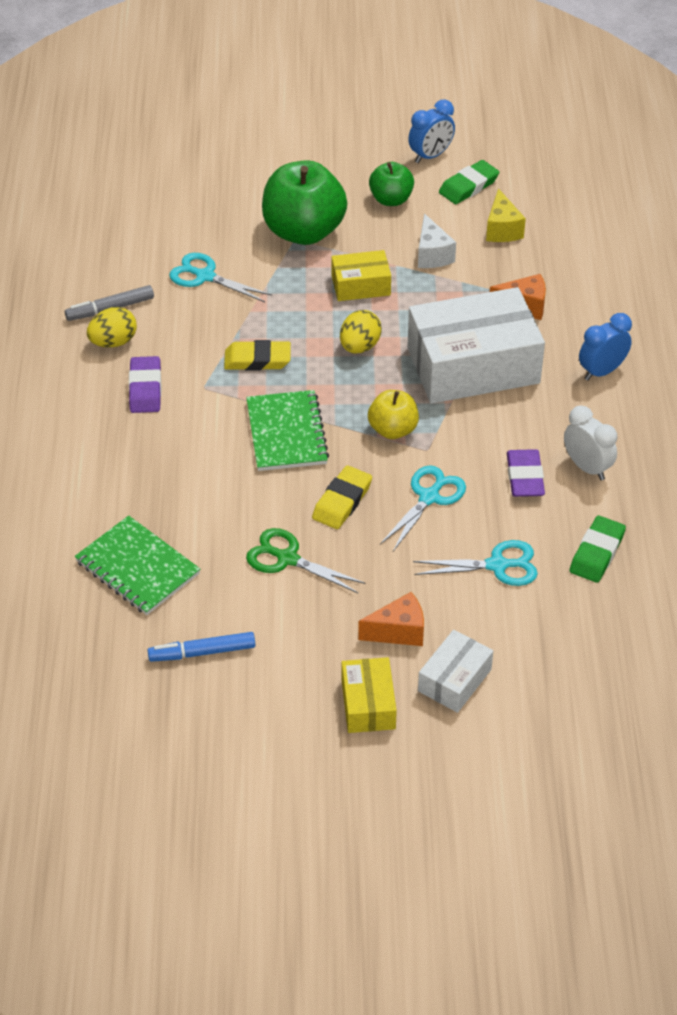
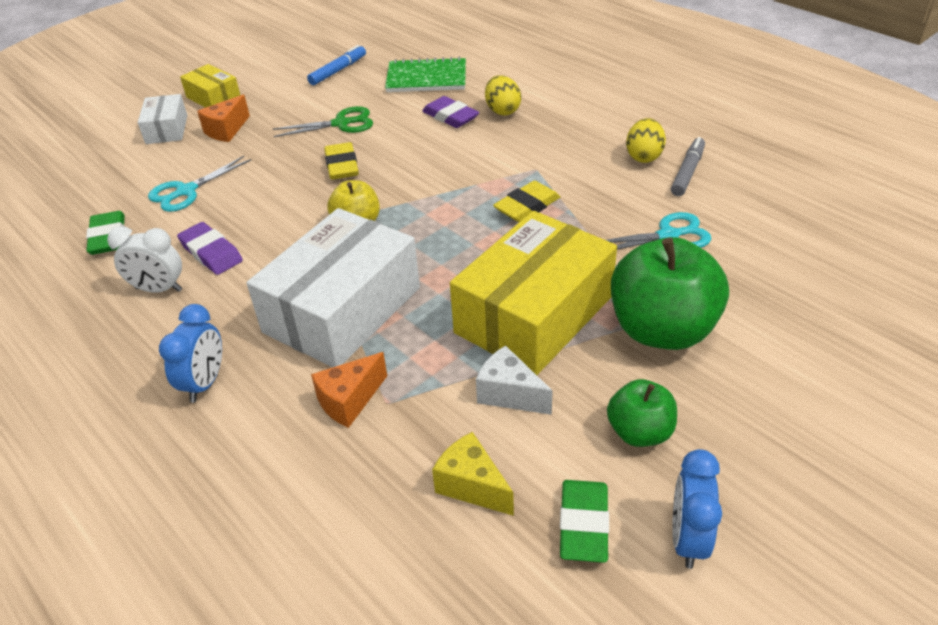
camera: 140 degrees right, 5 degrees down
(145, 388) = (572, 146): purple eraser -> purple eraser (450, 116)
(286, 433) = (435, 178): green notebook -> none
(359, 347) = (462, 263): yellow egg -> yellow egg (502, 110)
(361, 285) = (533, 314): yellow box -> yellow box, size x2.04
(429, 497) = (279, 200): turquoise scissors -> none

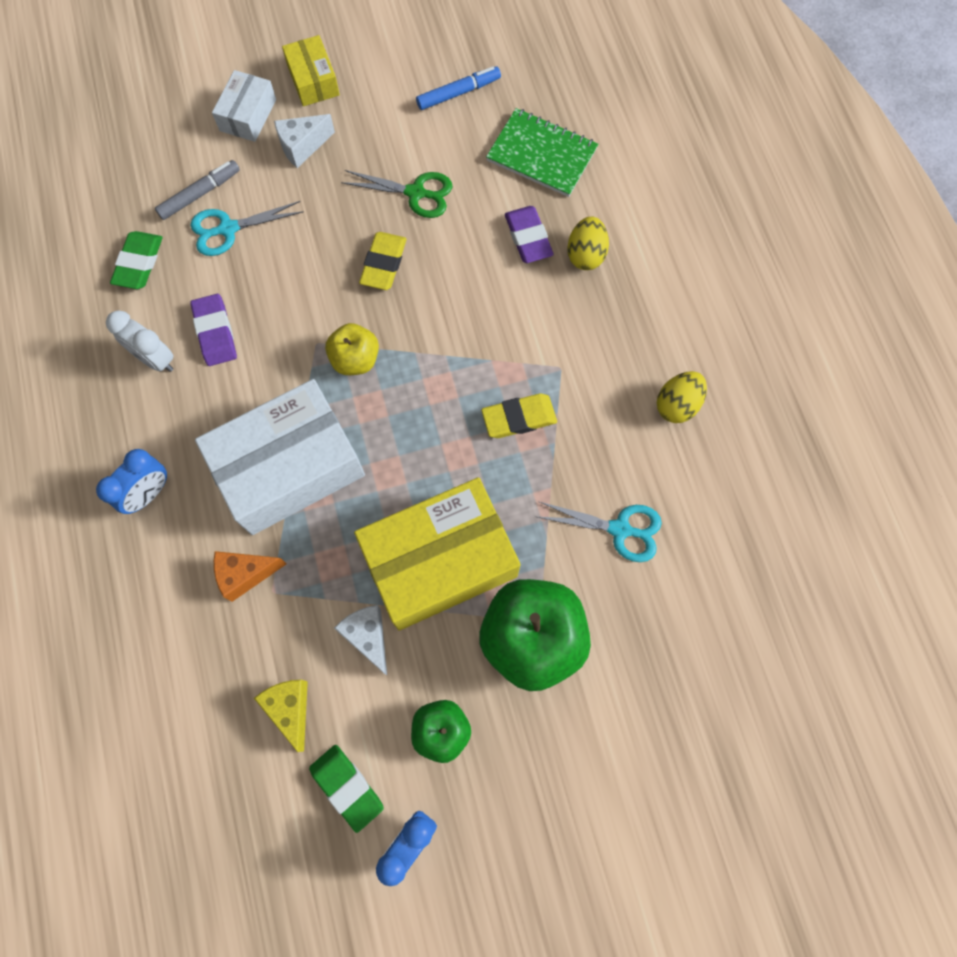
camera: 25 degrees right, 30 degrees up
(226, 130) = (302, 146): orange cheese -> white cheese
(583, 524) = (347, 787): green eraser -> green eraser turned 75 degrees counterclockwise
(687, 172) = (702, 452): grey marker -> grey marker (200, 194)

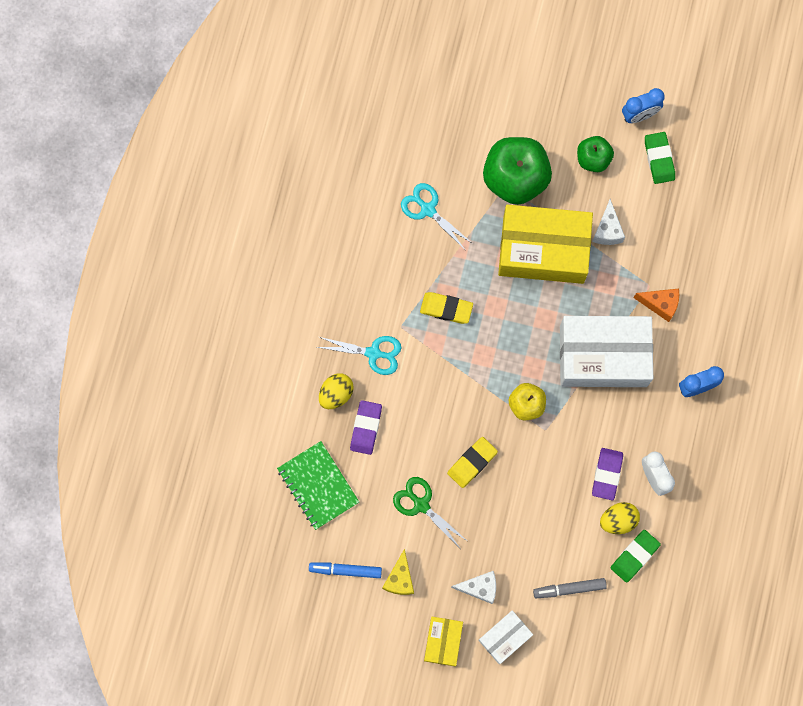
camera: 150 degrees left, 5 degrees up
(228, 229) = (562, 549): turquoise scissors -> turquoise scissors (373, 353)
(290, 708) = (670, 216): yellow cheese -> yellow cheese (400, 578)
(677, 405) = (345, 263): yellow egg -> yellow egg (618, 520)

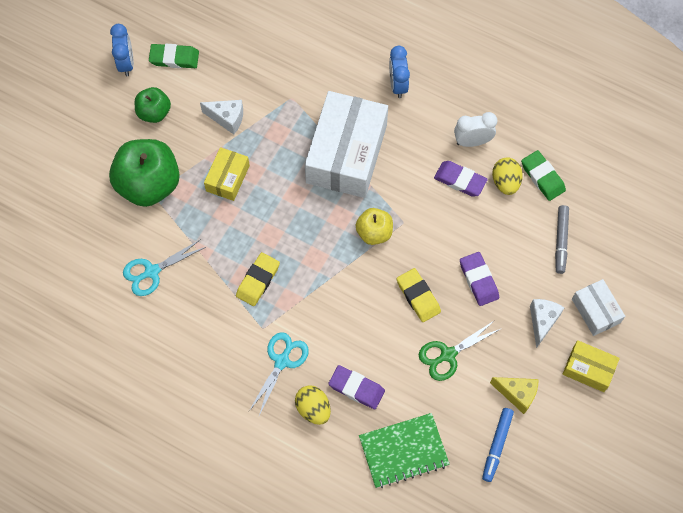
camera: 75 degrees left, 10 degrees down
(505, 517) = (478, 280): none -> purple eraser
(543, 250) = (228, 178): yellow box -> yellow box, size x0.49
(660, 304) = (312, 93): orange cheese -> none

